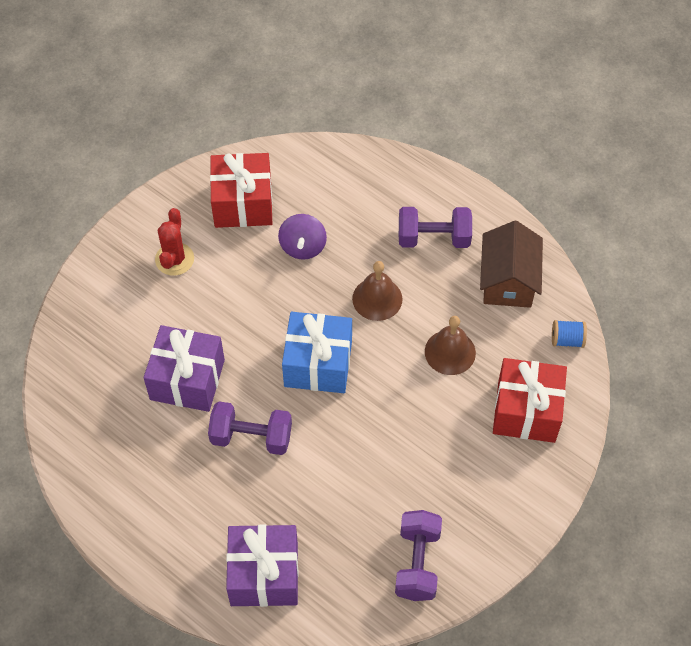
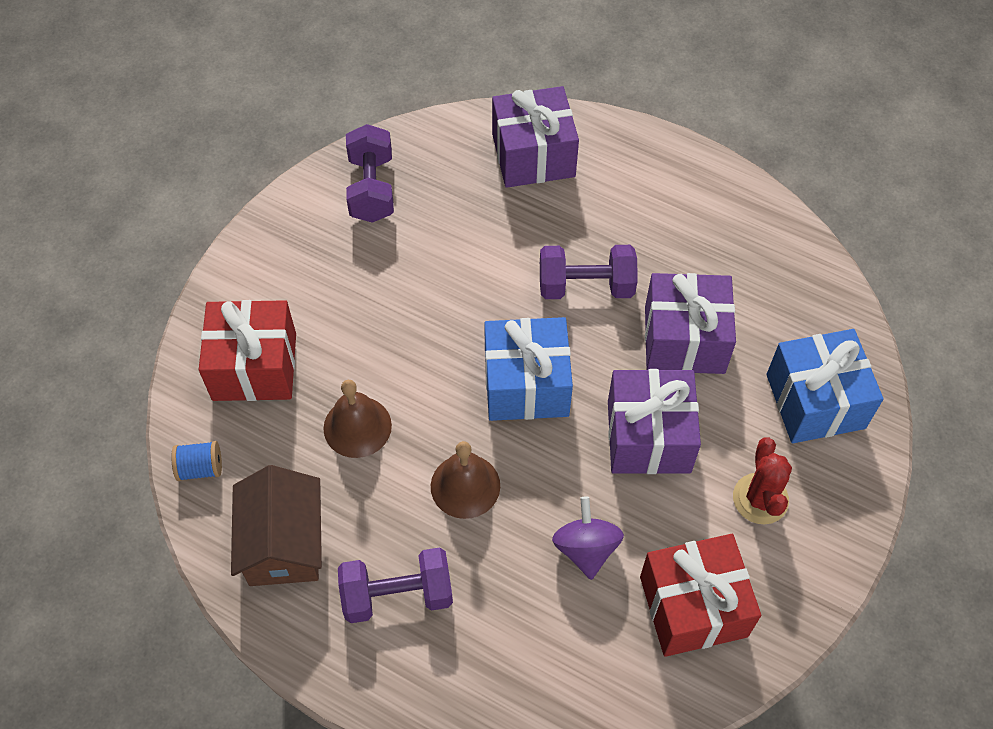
camera: 170 degrees right, 0 degrees up
(107, 318) = (815, 401): none -> blue gift
(238, 312) = (649, 436): none -> purple gift

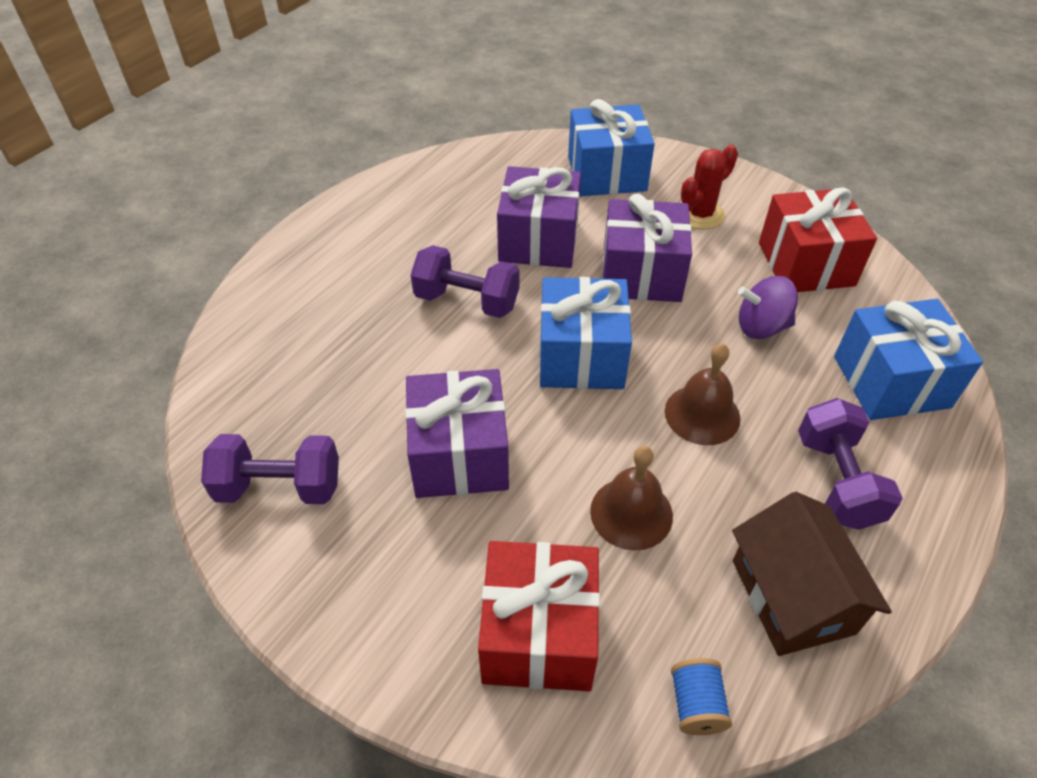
camera: 85 degrees left, 10 degrees down
(284, 543) = (792, 596): brown house -> brown house turned 75 degrees clockwise
(523, 668) = (891, 381): none -> blue gift
(533, 155) = (283, 328): purple gift -> purple gift (459, 455)
(586, 286) = (467, 301): purple dumbbell -> purple dumbbell turned 75 degrees counterclockwise
(760, 499) = (700, 214): red cactus -> red cactus turned 45 degrees counterclockwise

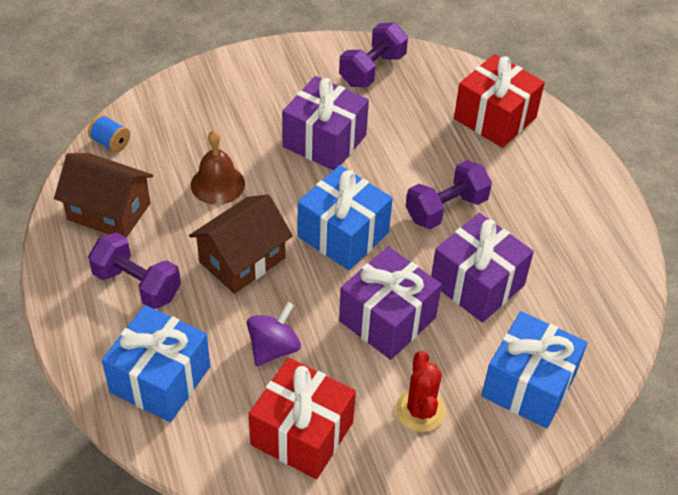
camera: 125 degrees right, 0 degrees up
(538, 633) = (198, 114): red gift -> red gift (495, 118)
(702, 414) = (242, 260): brown bell -> brown house

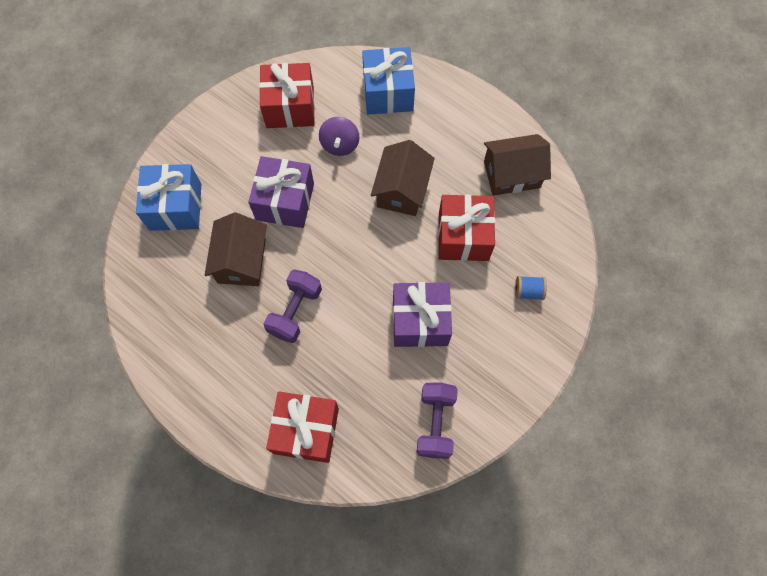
camera: 150 degrees right, 20 degrees up
(110, 143) = (561, 226): blue spool -> blue spool (528, 291)
(137, 285) = (449, 137): purple dumbbell -> none
(217, 184) = (463, 236): brown bell -> red gift
(343, 234) = (352, 247): blue gift -> none
(420, 410) = (232, 155): red cactus -> none
(477, 284) = (242, 261): purple gift -> brown house

